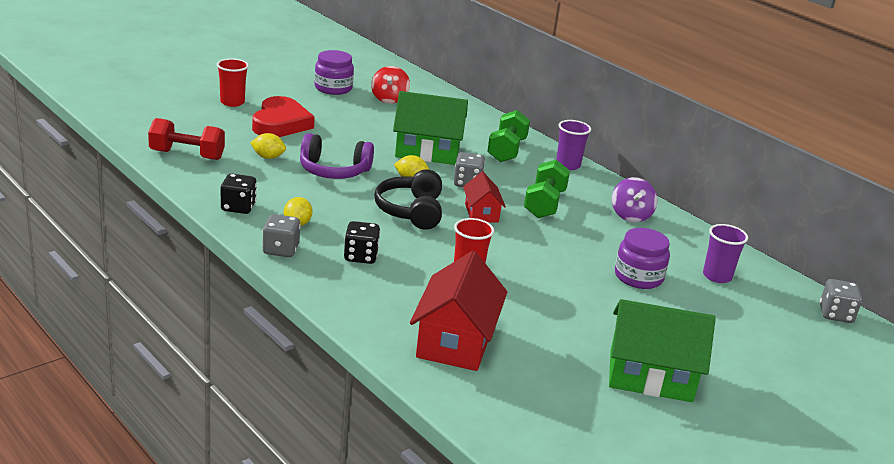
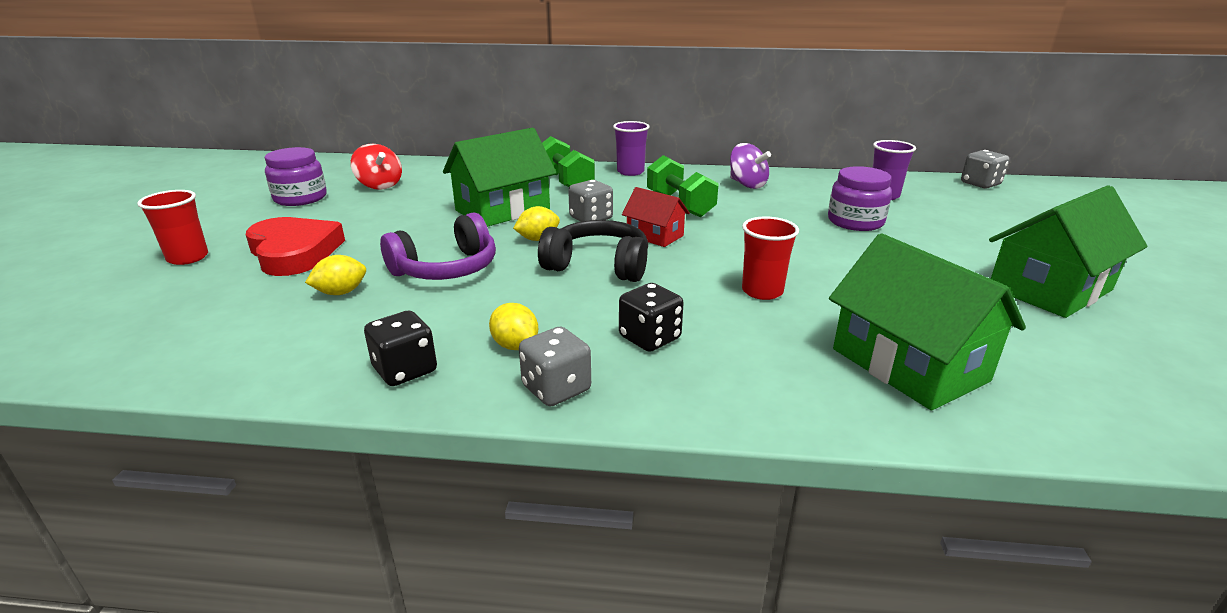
camera: 40 degrees left, 0 degrees up
(187, 155) = (214, 345): red dumbbell -> none
(411, 211) = (598, 266): black headphones -> black headphones turned 150 degrees clockwise
(455, 341) = (909, 364): red house -> green house

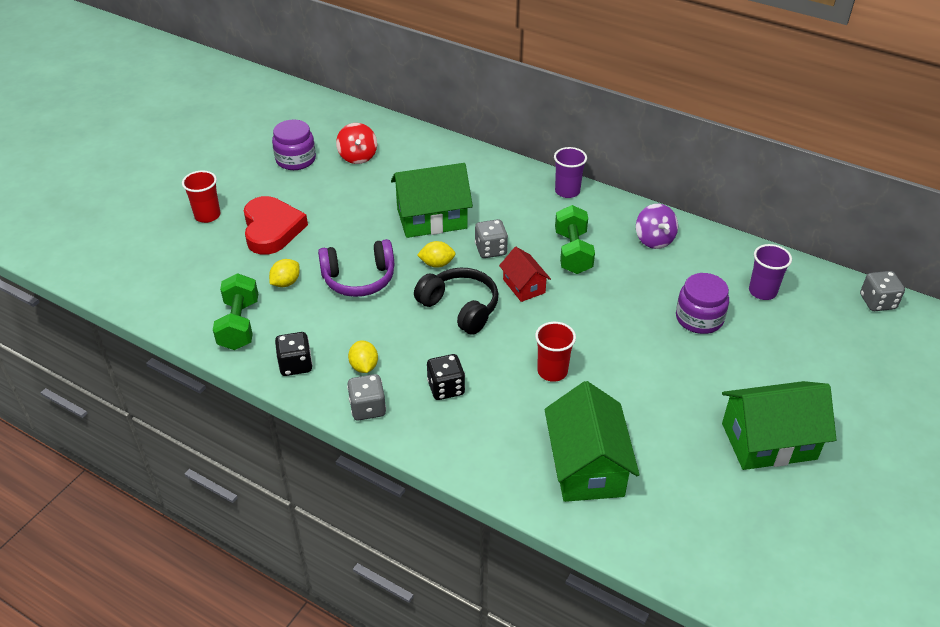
camera: 25 degrees right, 15 degrees up
(341, 292) = (286, 283): yellow lemon -> yellow lemon turned 45 degrees counterclockwise
(565, 181) = (503, 191): green dumbbell -> green dumbbell (239, 325)

